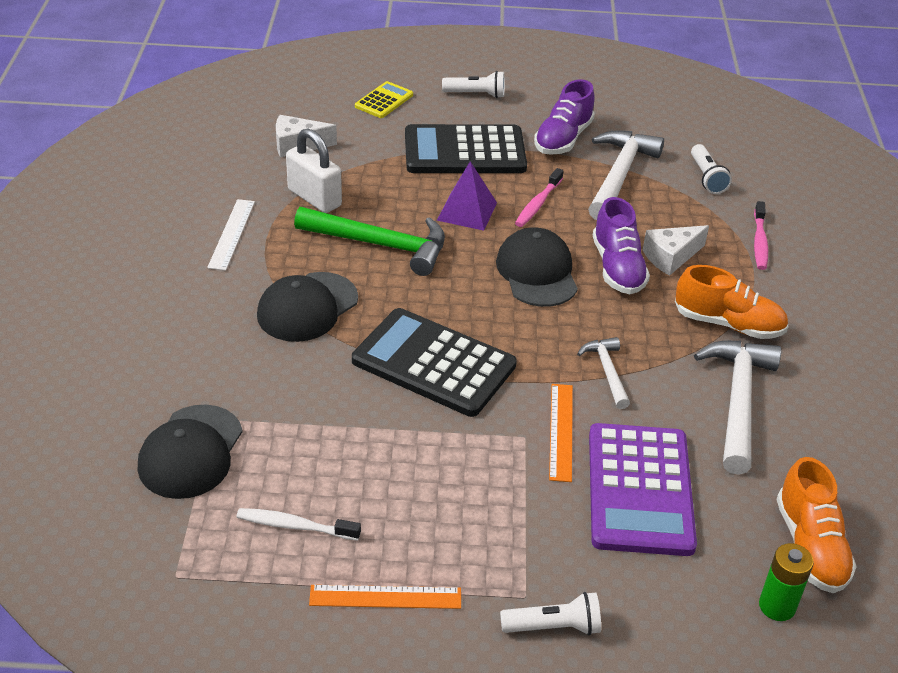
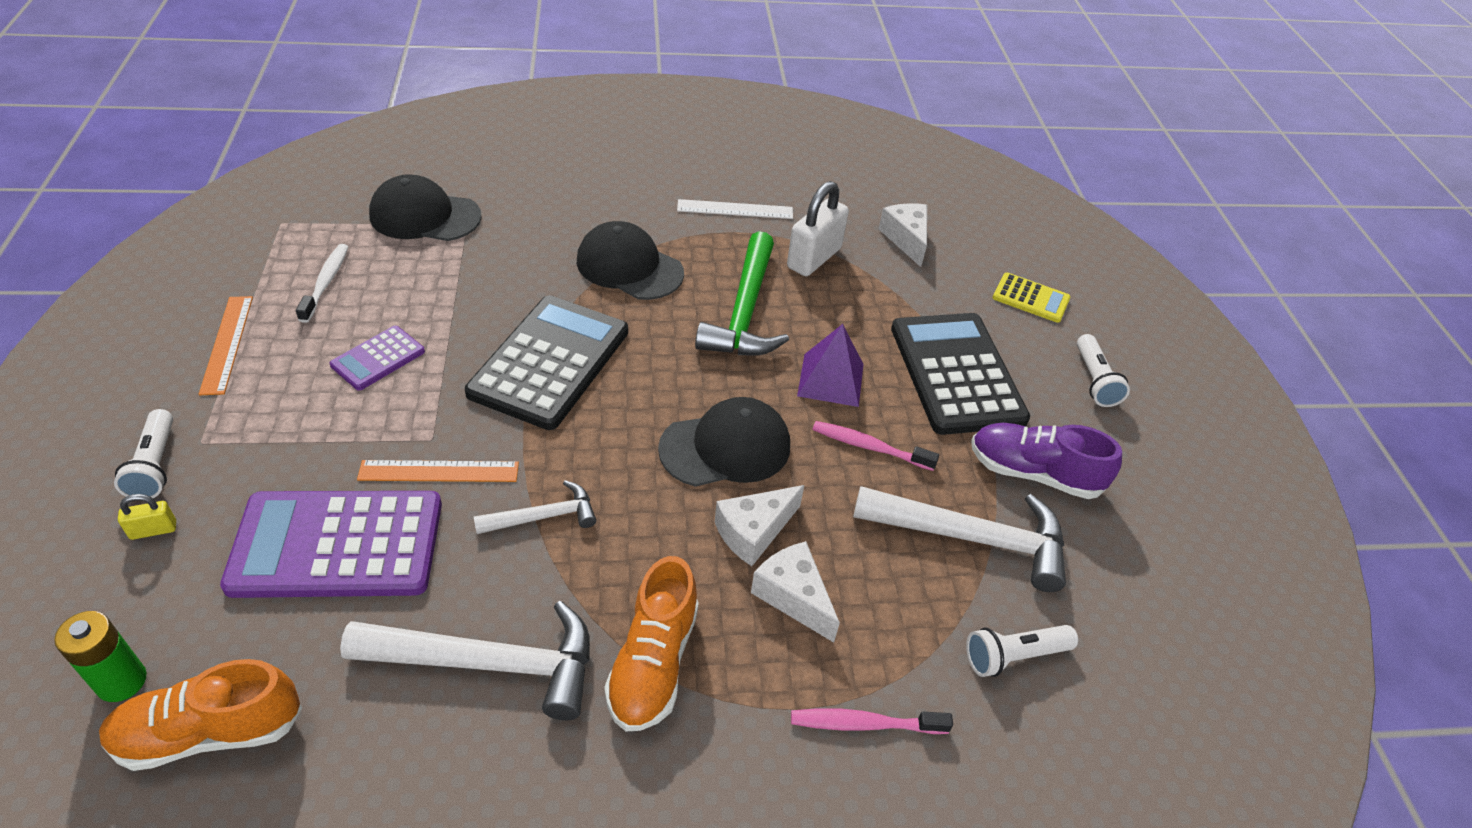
camera: 80 degrees right, 5 degrees up
(418, 477) = (378, 358): none -> purple calculator
(617, 268) = (754, 532): purple shoe -> white cheese
(629, 614) = (153, 530): none -> yellow padlock

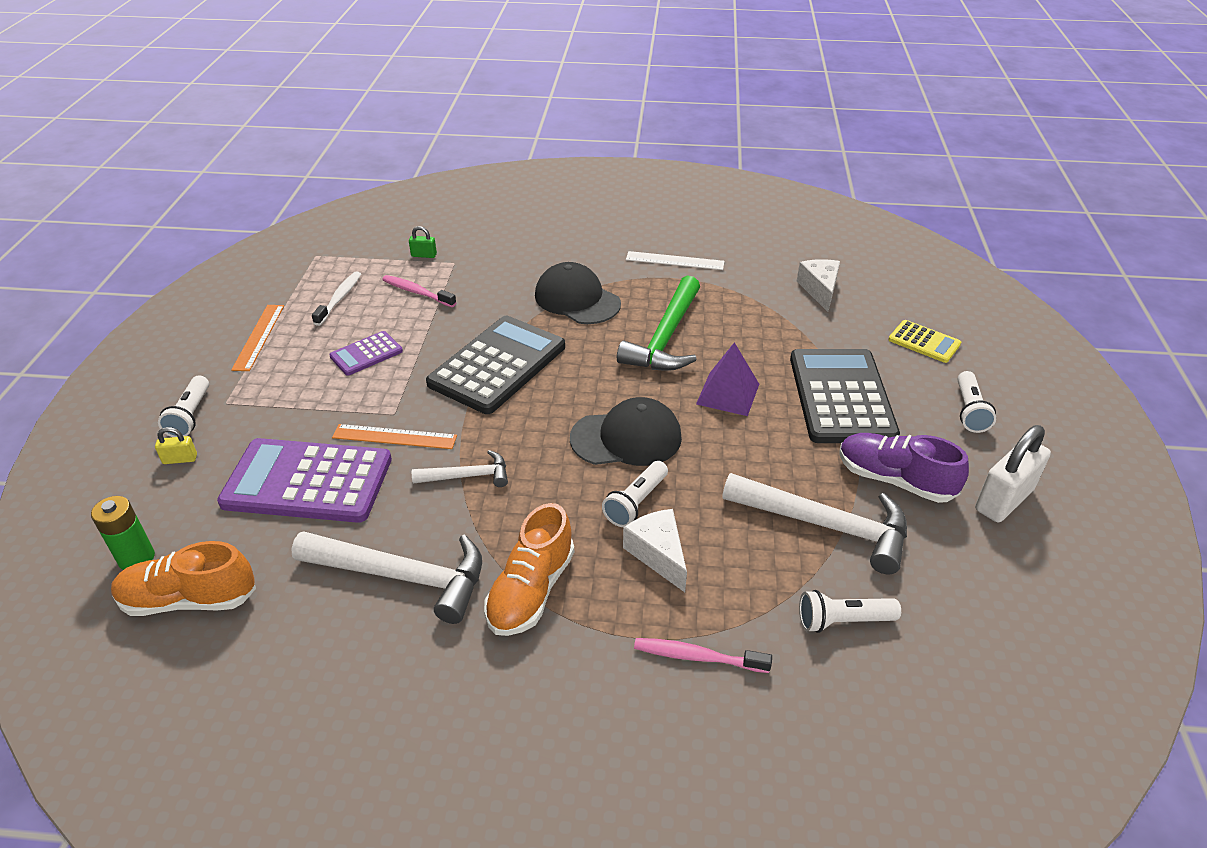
camera: 15 degrees right, 5 degrees down
(425, 216) = (424, 255): black cap -> green padlock
(754, 532) = (636, 503): white cheese -> white flashlight
(814, 258) = (734, 301): white padlock -> white padlock (1003, 500)
(869, 447) = (750, 447): pink toothbrush -> pink toothbrush (417, 292)

